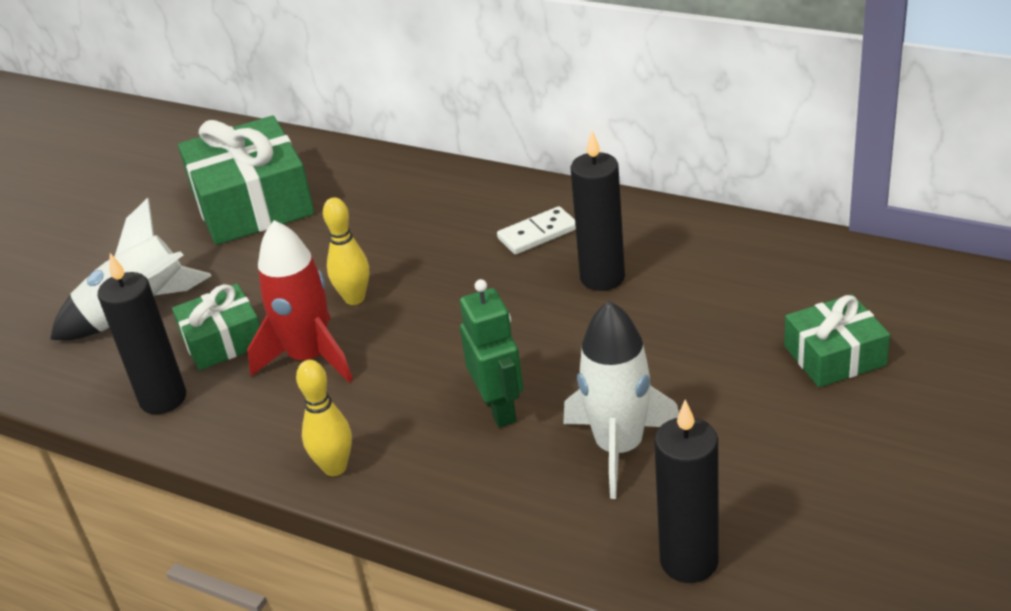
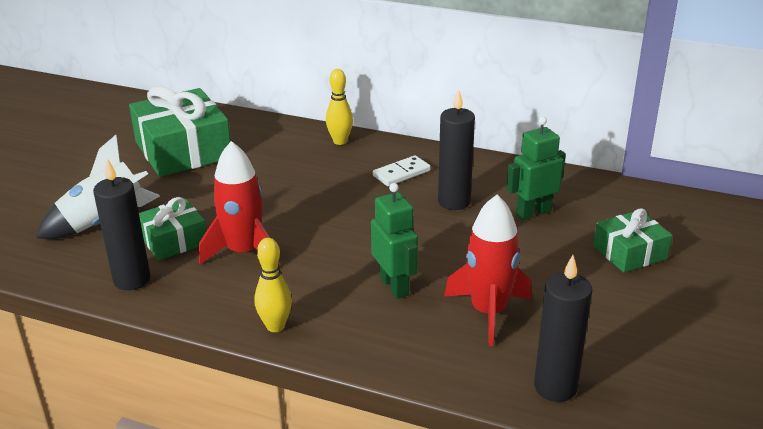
camera: 10 degrees left, 5 degrees down
(354, 298) = (272, 213): yellow bowling pin -> yellow bowling pin (340, 141)
(619, 448) = (488, 312): white rocket -> red rocket
(709, 294) = (533, 213): none -> green robot

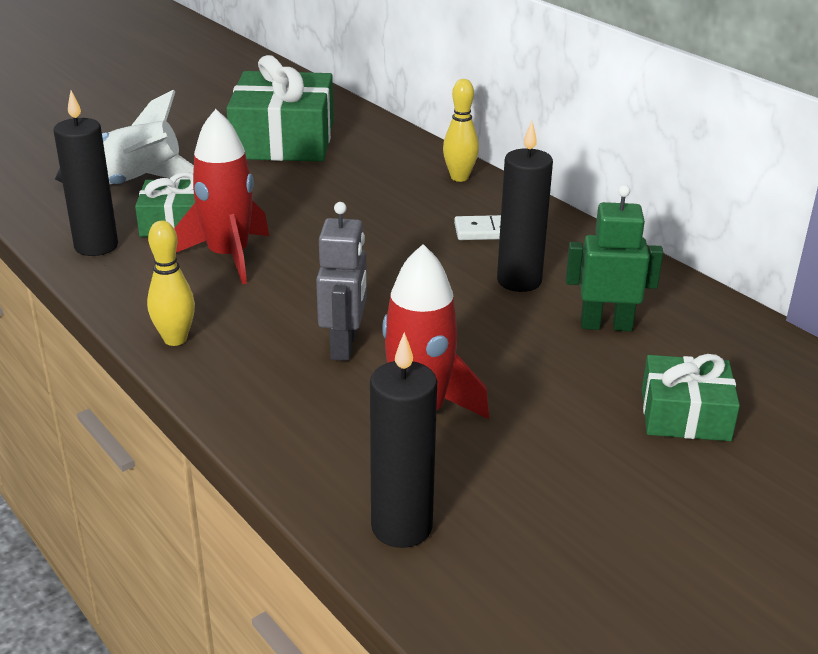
camera: 30 degrees right, 0 degrees up
(394, 286) = (344, 346): green robot -> grey robot

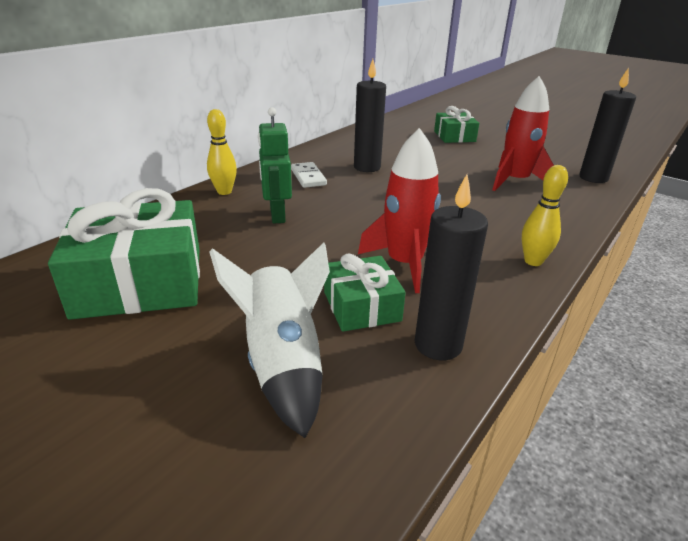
camera: 105 degrees left, 0 degrees up
(344, 346) = (478, 205): grey robot -> none
(606, 325) = (396, 149): green robot -> green robot (277, 215)

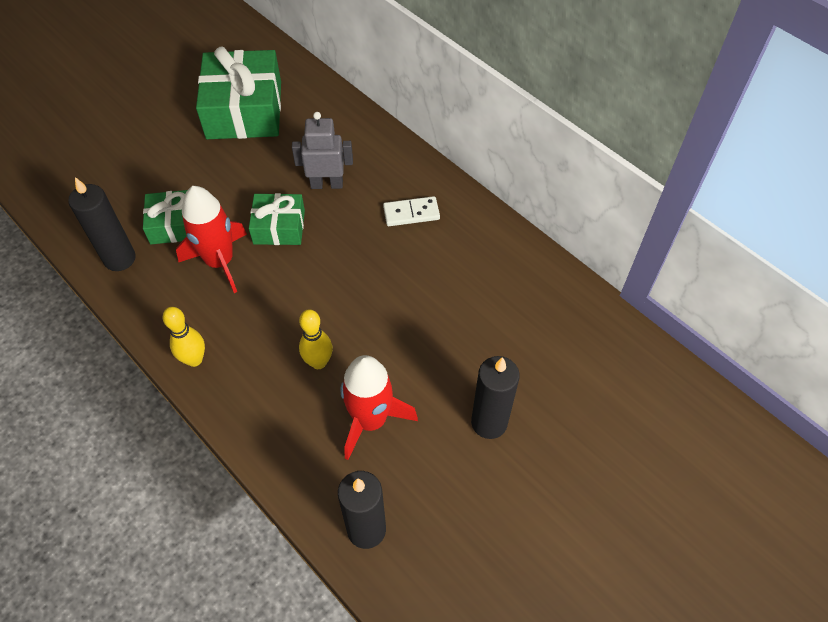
camera: 100 degrees right, 25 degrees up
(224, 192) = (384, 148): yellow bowling pin -> yellow bowling pin (318, 362)
(277, 215) = (327, 184): green robot -> grey robot
(283, 364) = (135, 180): white rocket -> none
(367, 167) = (433, 270): black candle -> black candle (489, 422)
(454, 136) = (547, 403): green gift -> green gift (279, 227)

